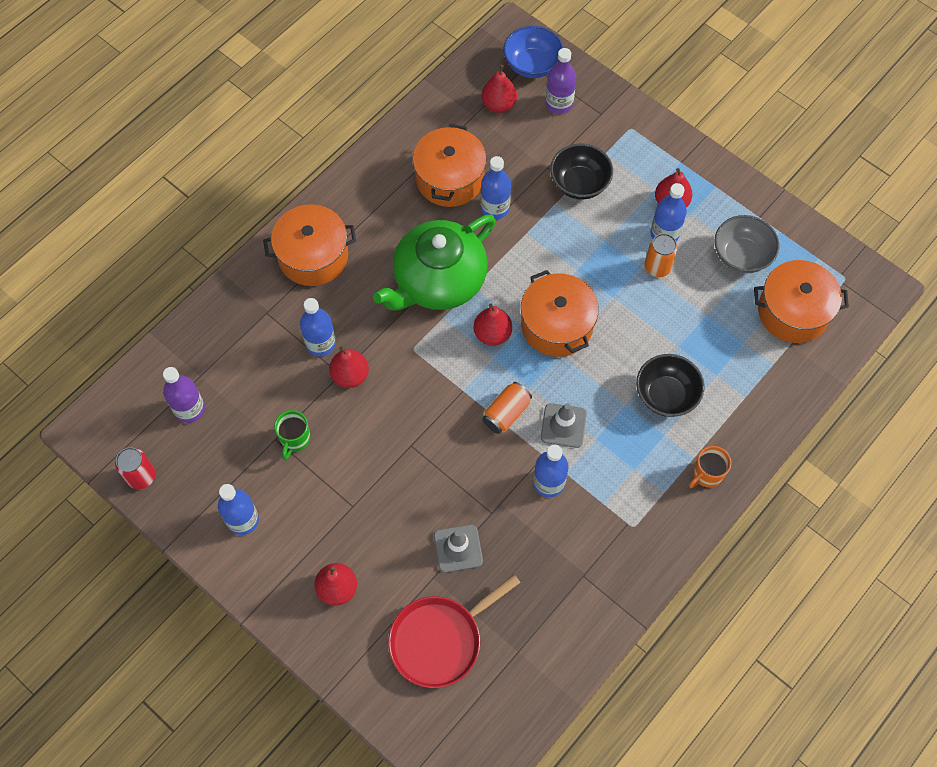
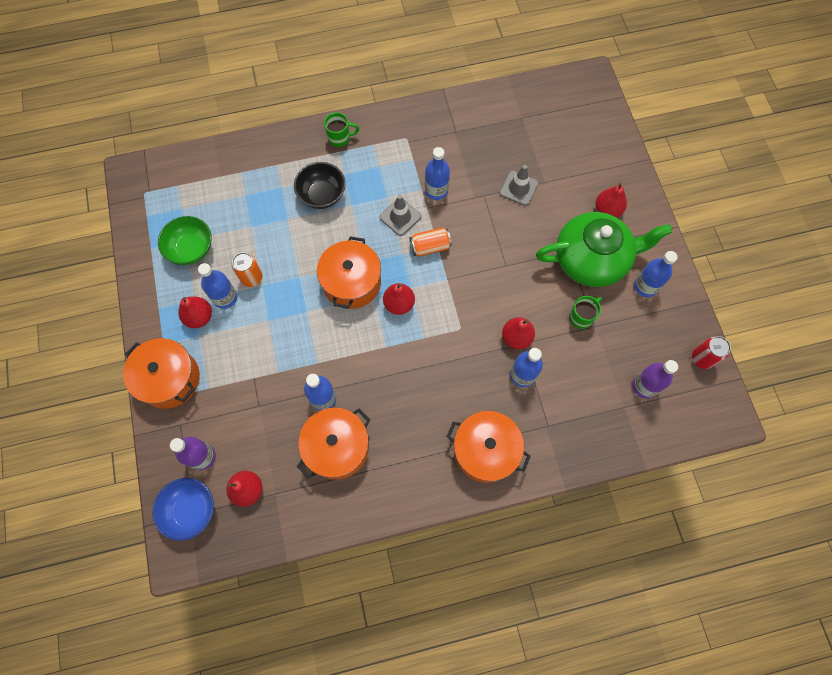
camera: 145 degrees left, 5 degrees up
(438, 280) = (407, 368): green teapot -> green teapot (592, 259)
(439, 640) = (563, 148): red pan -> none
(579, 183) = (247, 376): black bowl -> none
(706, 474) = (340, 138): orange mug -> green mug
(741, 255) = (191, 249): grey bowl -> green bowl
(793, 311) = (197, 194): orange pot -> orange pot (169, 379)

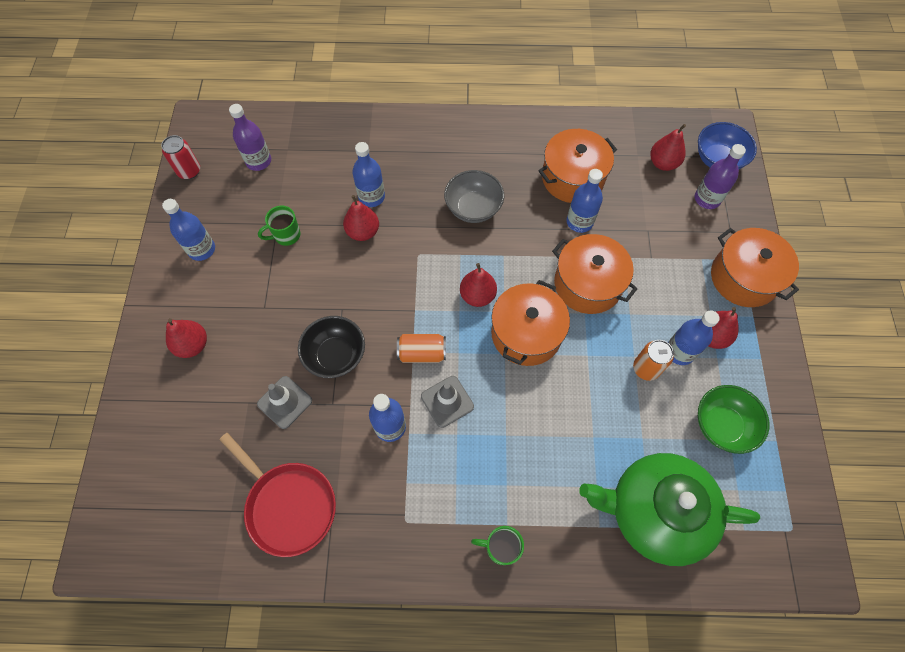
camera: 165 degrees left, 5 degrees down
(322, 195) = (542, 460): black bowl -> black bowl (336, 355)
(425, 387) = (473, 208): none -> grey bowl
(485, 450) = (432, 145): orange pot -> orange pot (588, 284)
(486, 129) = (289, 505): none -> red pan
(592, 259) = (242, 292): green teapot -> green teapot (655, 511)

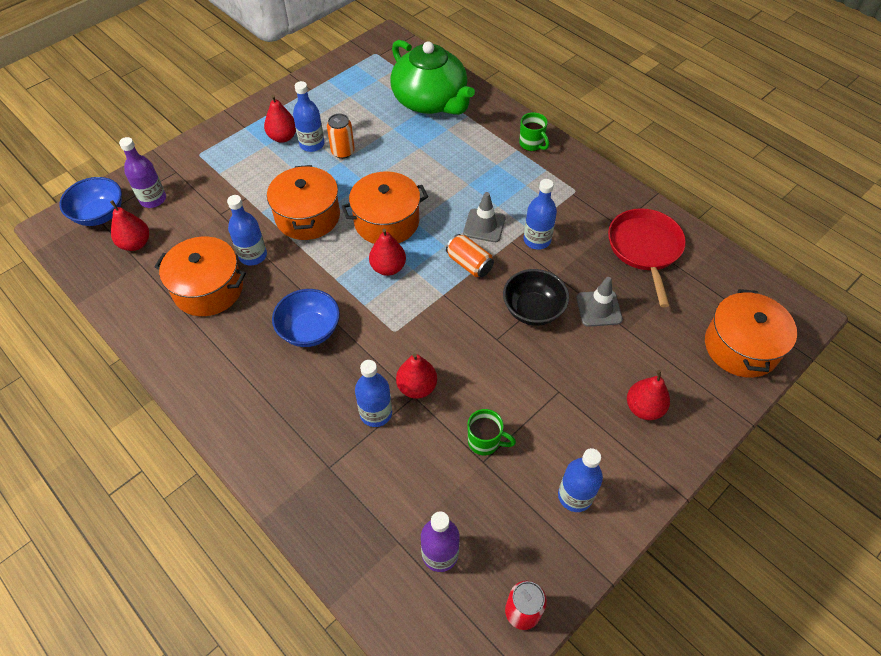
camera: 135 degrees left, 10 degrees down
(473, 208) = (310, 330): grey bowl -> blue bowl
(722, 425) = (343, 103): green bowl -> none
(744, 277) = (214, 146): orange pot -> orange pot (741, 347)

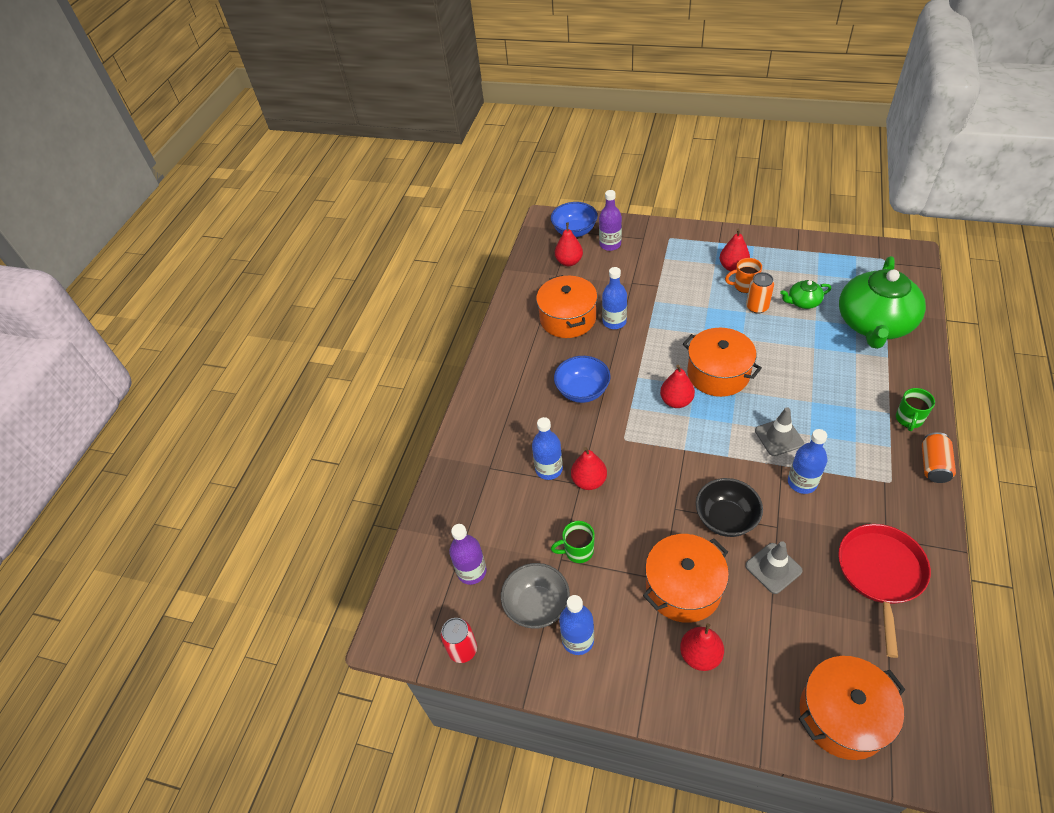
camera: 65 degrees right, 5 degrees down
(307, 216) = (676, 327): orange pot -> orange pot (683, 588)
(312, 144) = (744, 286): blue bottle -> orange mug
(367, 123) = (803, 302): none -> green teapot
(469, 264) = (730, 449): orange can -> orange can (933, 465)
(485, 442) = (578, 551): green mug -> green mug turned 90 degrees clockwise
(518, 512) = (537, 606): none -> grey bowl
(645, 248) = (880, 573): red pan -> red pan turned 45 degrees counterclockwise

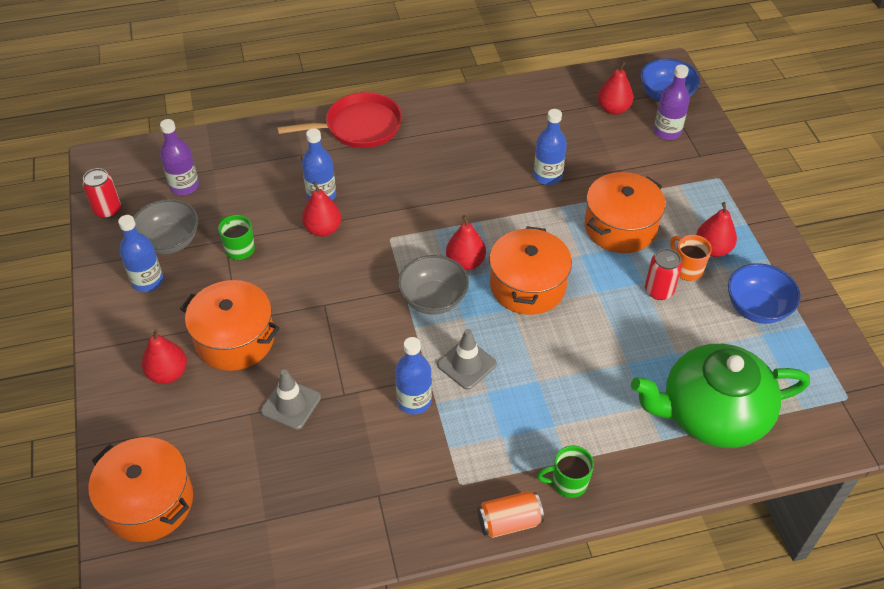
camera: 55 degrees right, 0 degrees up
(568, 318) = (527, 138): orange pot -> orange pot (620, 227)
(582, 391) = (434, 185): blue bowl -> blue bowl (757, 308)
(704, 434) = (433, 299): none -> grey bowl
(726, 519) = (332, 349): black bowl -> none
(757, 307) = (659, 290): orange can -> red can
(803, 302) = (699, 332): green teapot -> none
(880, 573) = (328, 499): red pan -> red pan (359, 127)

